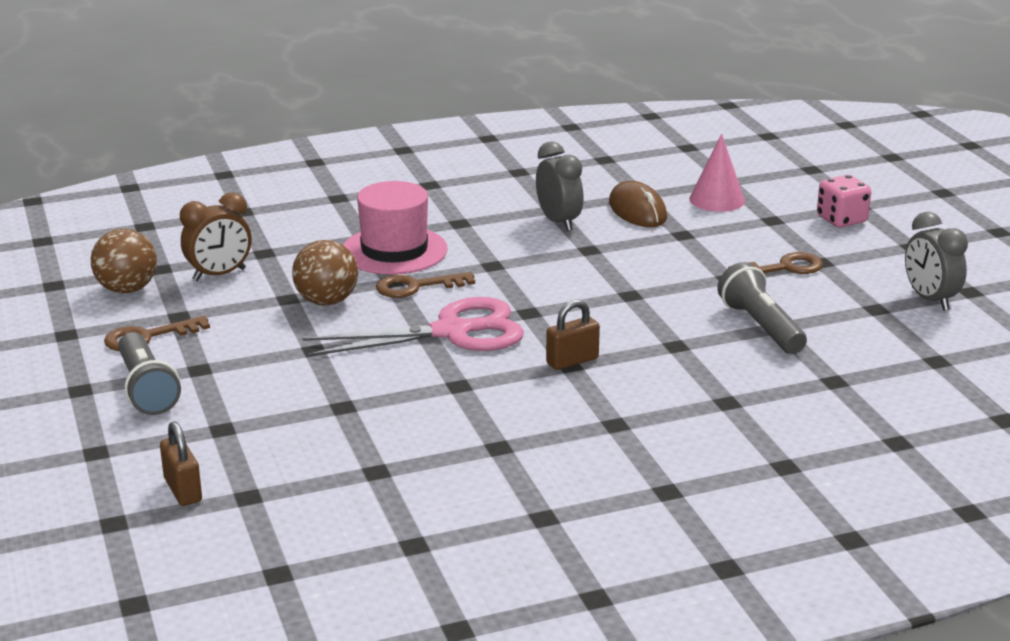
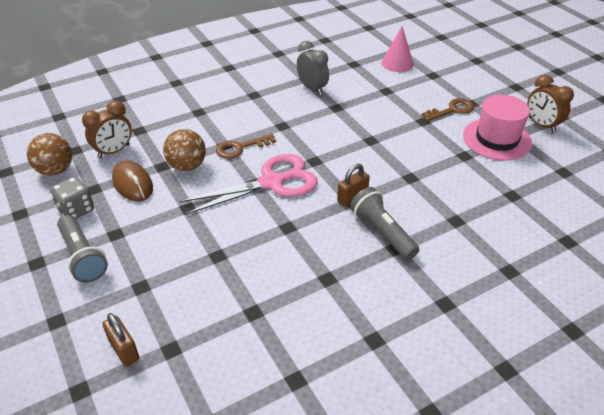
camera: 10 degrees left, 15 degrees up
(148, 337) = (76, 210): brown key -> grey dice
(394, 250) = (220, 120): pink hat -> pink hat (497, 139)
(637, 210) = (355, 75): brown mouse -> brown mouse (133, 183)
(760, 327) = (454, 157): grey flashlight -> grey flashlight (382, 232)
(841, 220) = (471, 71): pink dice -> none
(929, 299) = (541, 125): grey clock -> brown clock

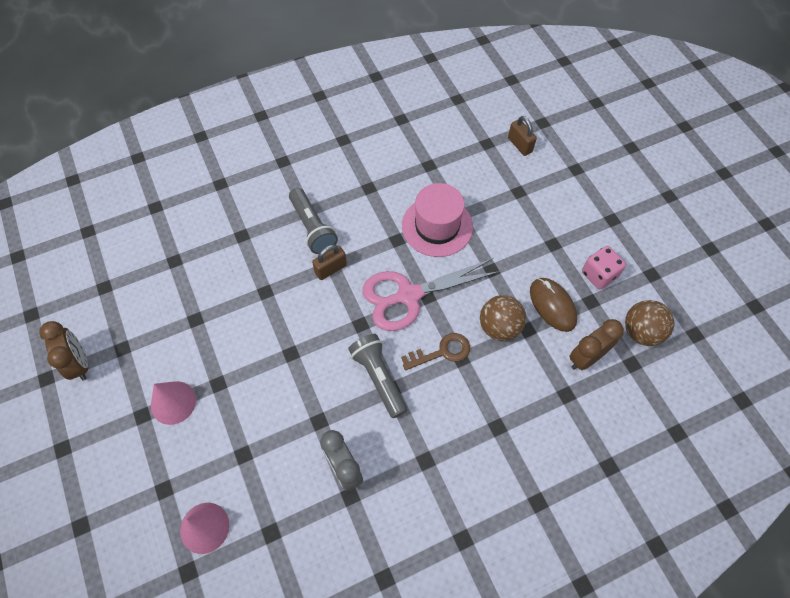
camera: 175 degrees left, 20 degrees up
(76, 210) = (599, 275): grey dice -> pink dice
(83, 257) = (574, 222): grey flashlight -> grey flashlight (378, 378)
(452, 110) = (173, 402): brown key -> pink cone
(497, 139) = (146, 343): pink hat -> pink hat (437, 226)

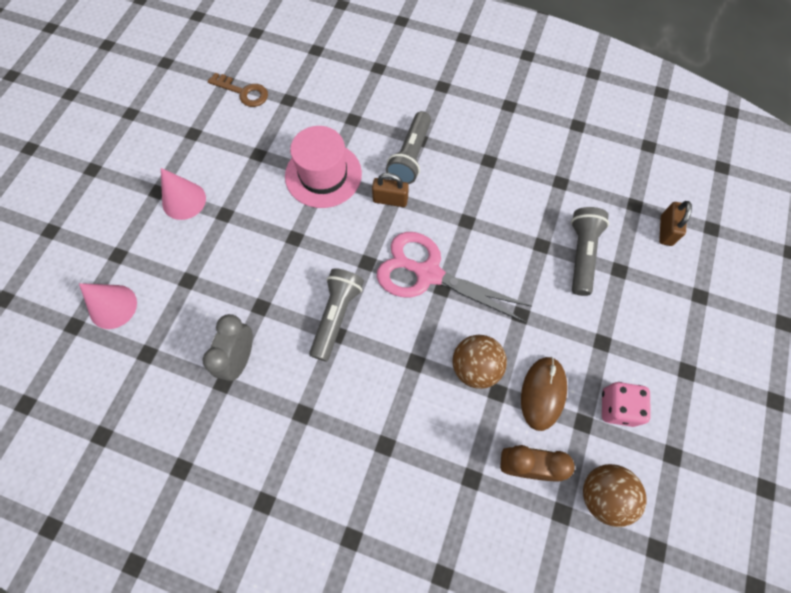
camera: 45 degrees right, 5 degrees up
(80, 363) = (158, 121): brown clock -> none
(437, 226) = (512, 238): pink hat -> pink hat (323, 175)
(441, 352) = (406, 342): brown key -> brown key (243, 92)
(488, 201) = (581, 254): none -> grey flashlight

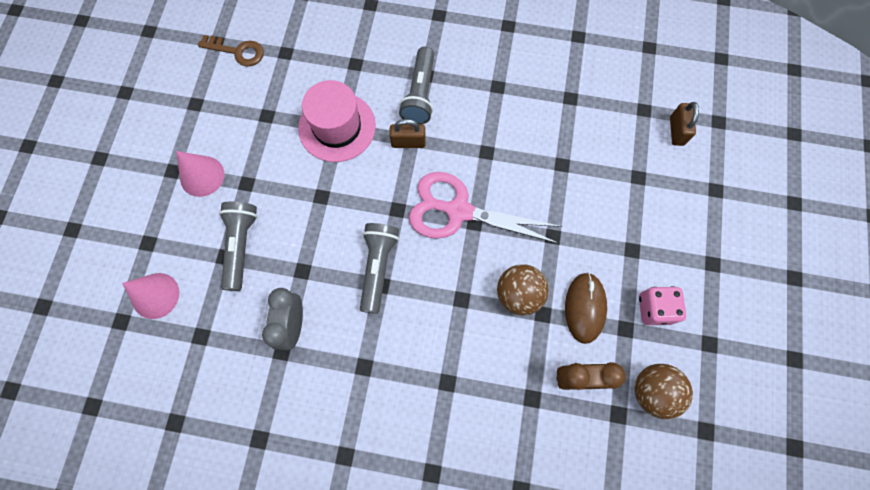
camera: 10 degrees left, 5 degrees up
(581, 254) = (601, 168): grey flashlight -> grey flashlight (240, 246)

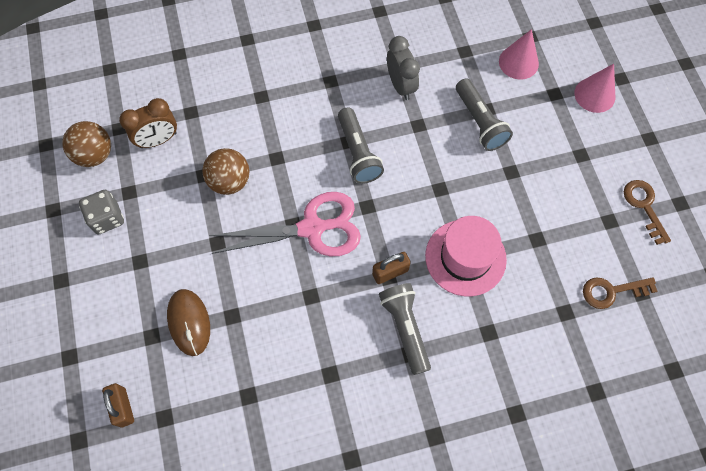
camera: 155 degrees right, 5 degrees down
(157, 102) = (644, 206): none -> brown key
(202, 176) = (553, 161): pink cone -> pink cone (594, 95)
(584, 308) = (169, 194): brown mouse -> brown mouse (189, 322)
(654, 309) = (107, 218): pink dice -> grey dice

